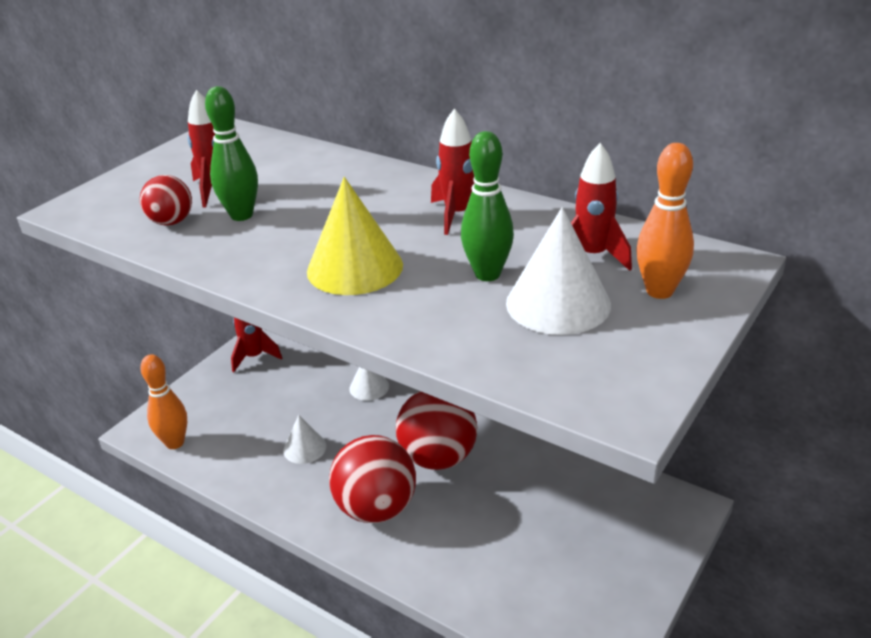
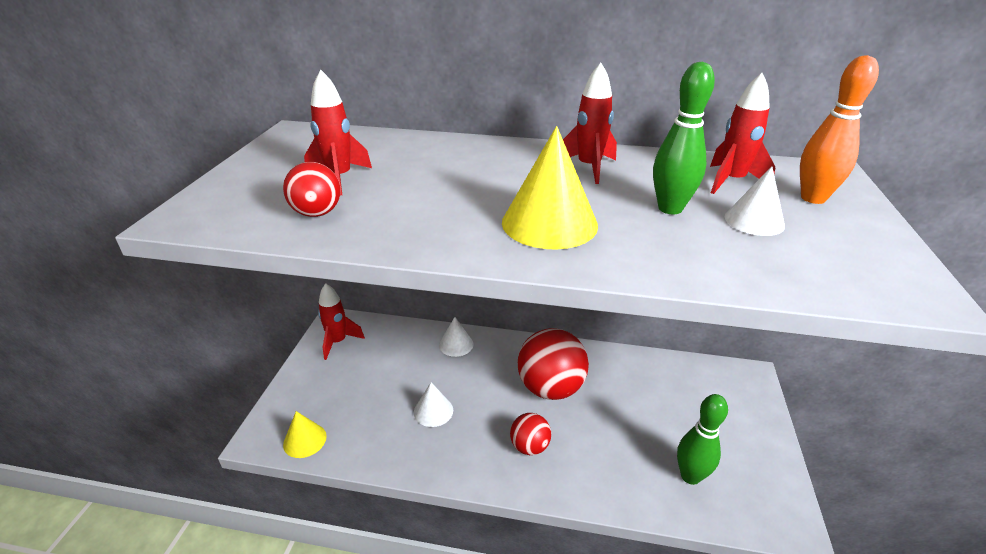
camera: 25 degrees left, 0 degrees up
(175, 443) = (305, 440): orange bowling pin -> yellow cone
(241, 215) = (388, 196): green bowling pin -> green bowling pin (690, 476)
(376, 508) = (529, 446): red ball -> red ball, size x0.53
(558, 303) = (754, 221): white cone -> white cone, size x0.60

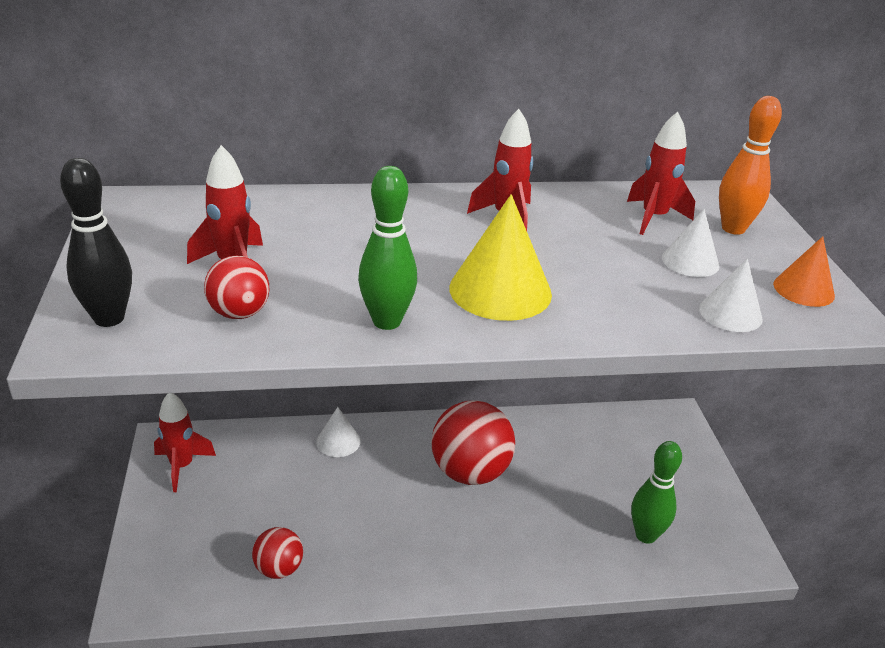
camera: 20 degrees left, 0 degrees up
(219, 204) = (109, 318): none -> black bowling pin
(305, 440) = (196, 595): yellow cone -> none
(433, 411) = (343, 526): white cone -> white cone (730, 313)
(529, 446) = (470, 542): red ball -> red ball (279, 569)
(670, 208) = (609, 257): green bowling pin -> green bowling pin (387, 321)
(876, 261) = (803, 289): none -> orange cone

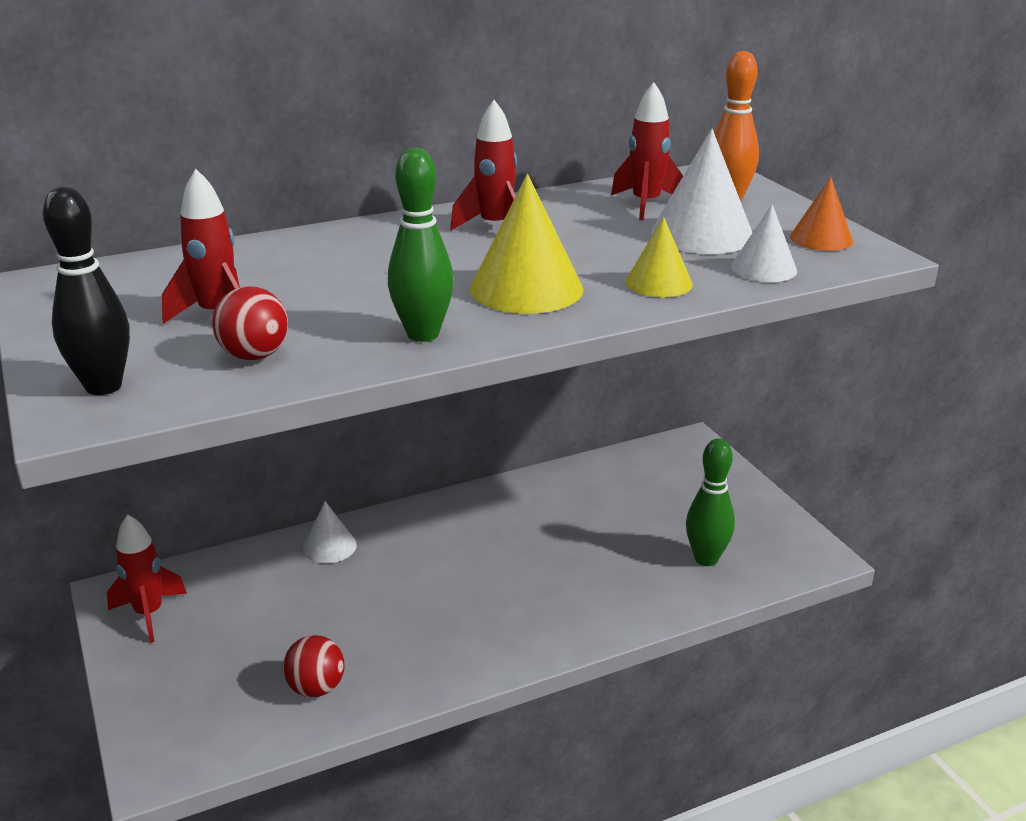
camera: 15 degrees left, 5 degrees down
(470, 472) = (494, 543): red ball -> none
(622, 309) = (658, 283): none -> yellow cone
(690, 261) = (702, 234): white cone -> white cone, size x1.68

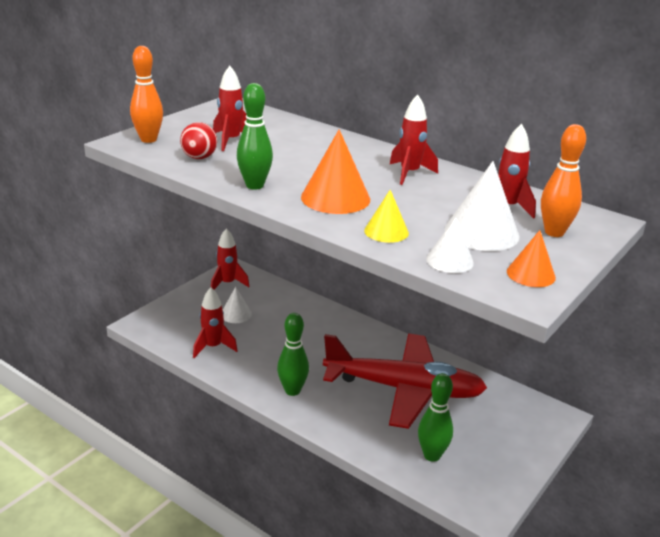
camera: 60 degrees right, 0 degrees up
(103, 386) = (148, 139): black bowling pin -> orange bowling pin
(316, 688) = (213, 347): red ball -> red rocket
(329, 546) = (316, 313): white cone -> white cone (236, 314)
(496, 635) = (292, 390): none -> green bowling pin
(526, 289) = (335, 198): yellow cone -> orange cone
(566, 533) = (403, 389): none -> red plane

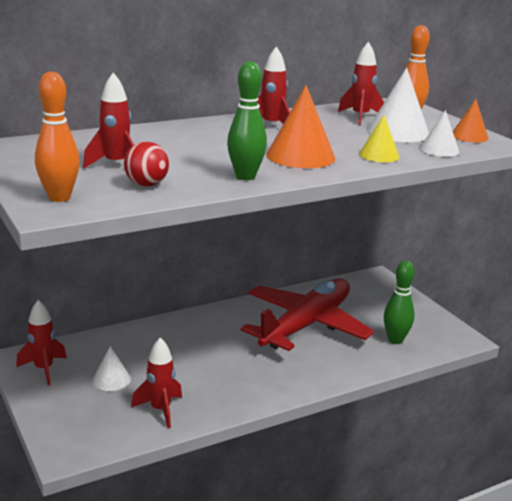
camera: 65 degrees left, 5 degrees down
(292, 390) = (270, 381): green bowling pin -> none

